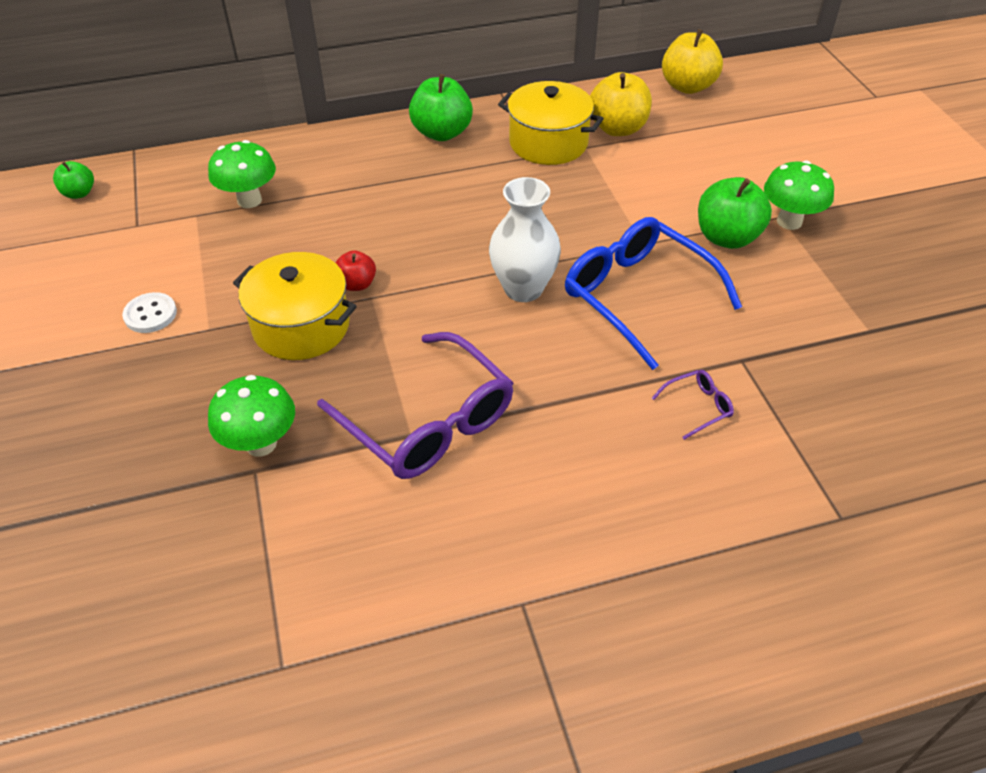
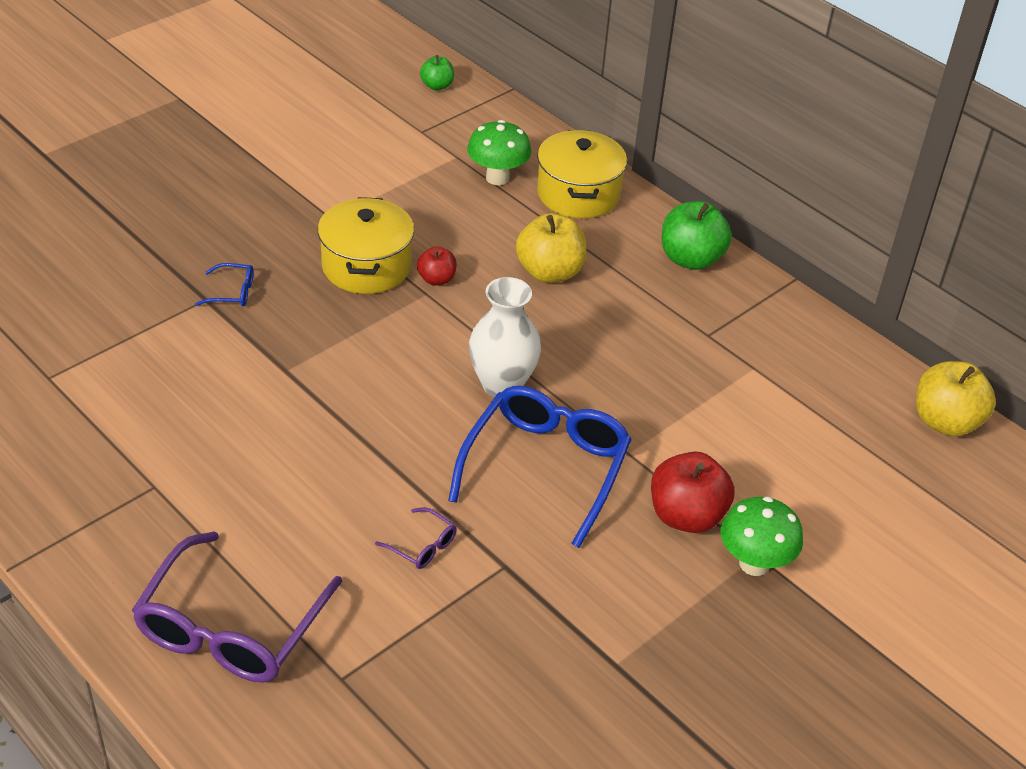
camera: 60 degrees right, 5 degrees down
(150, 314) = (328, 182): white button -> none
(261, 444) = (232, 292): green mushroom -> blue glasses
(427, 421) = (305, 375): purple glasses -> purple glasses (231, 627)
(548, 143) = (738, 338): yellow pot -> yellow pot (578, 194)
(617, 128) = (809, 384): yellow apple -> yellow apple (549, 272)
(727, 237) = (686, 516): green apple -> red apple

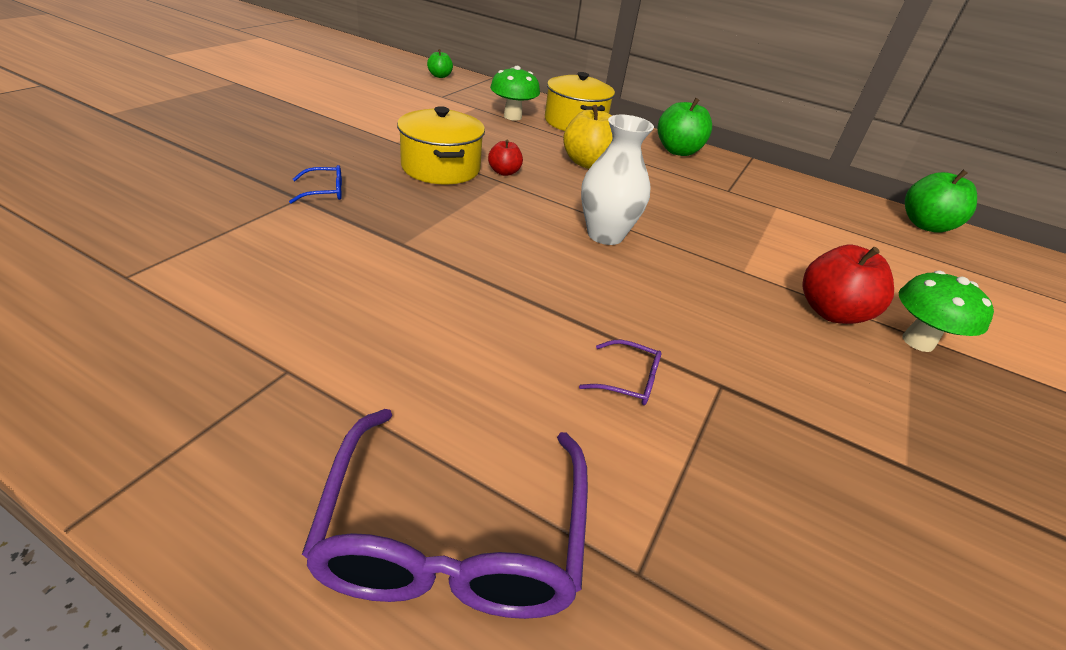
camera: 20 degrees left, 5 degrees down
(545, 468) = (688, 291): blue glasses -> none
(945, 422) = (925, 225): yellow apple -> green apple

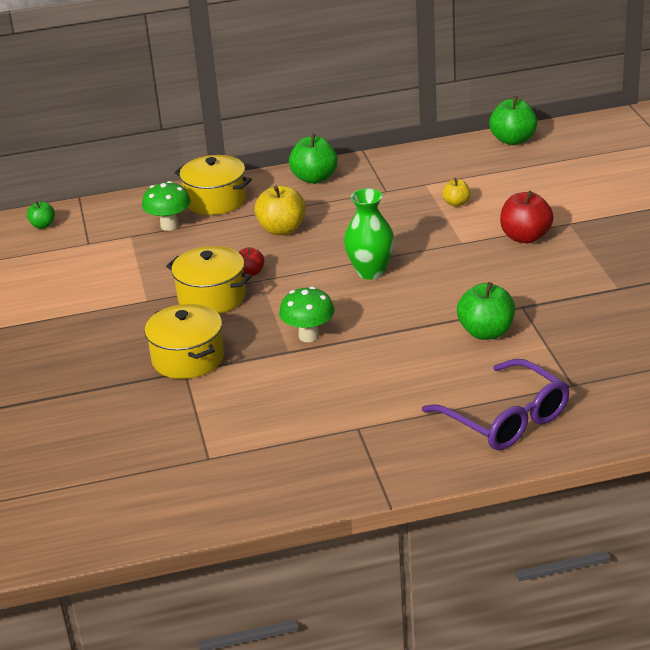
camera: 35 degrees left, 5 degrees down
(324, 191) = (188, 358): blue glasses -> yellow pot
(605, 235) = (370, 272): white vase -> green vase
(628, 380) = (486, 332): purple glasses -> green apple
(788, 237) = (456, 203): none -> yellow apple
(918, 341) = (575, 226): green mushroom -> green mushroom (309, 336)

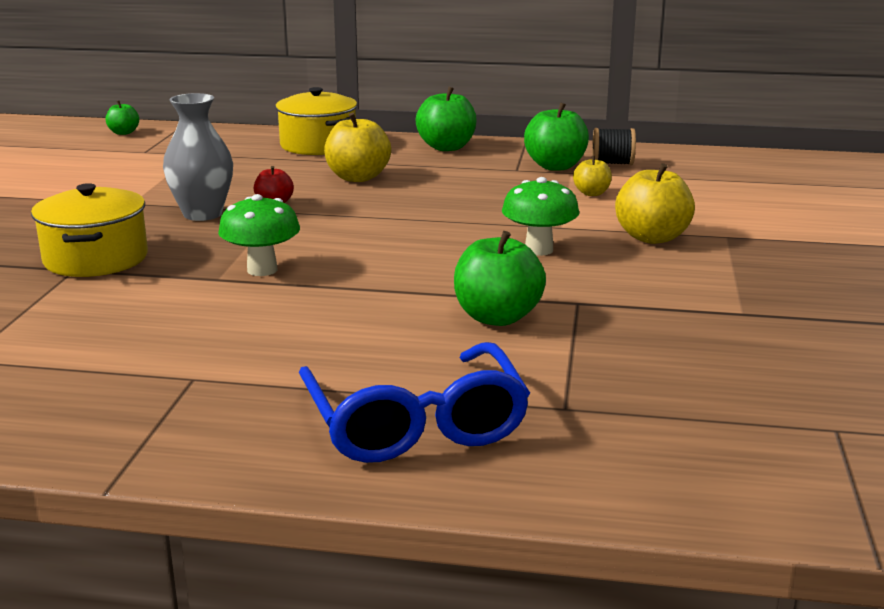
camera: 20 degrees right, 10 degrees down
(169, 226) = (243, 154): green mushroom -> green mushroom (538, 250)
(211, 297) = (202, 214): yellow pot -> grey vase
(370, 272) = (414, 229): green vase -> none
(446, 166) = (612, 163): none -> black spool
(505, 419) = (415, 424): purple glasses -> blue glasses
(513, 140) = (718, 157): green apple -> green apple (555, 166)
(525, 237) = (652, 237): red apple -> yellow apple

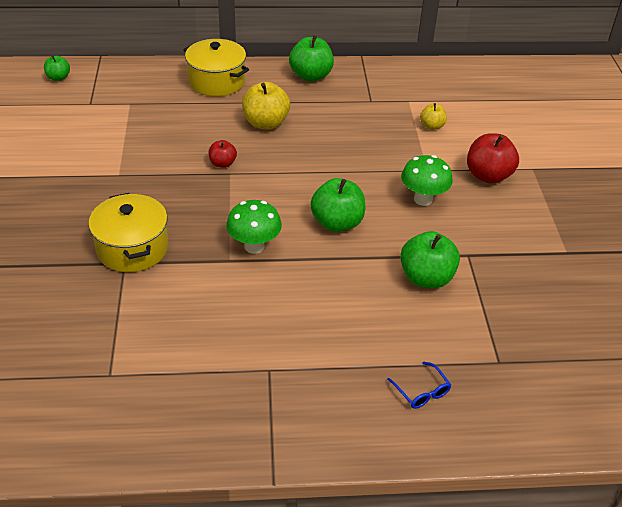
camera: 15 degrees left, 20 degrees up
(202, 214) = (178, 183): grey vase -> none
(415, 424) = (421, 391): blue glasses -> blue glasses, size x0.41
(555, 166) = (395, 94): green apple -> green apple (337, 223)
(612, 163) = (432, 86): black spool -> none
(652, 237) = (488, 176): yellow apple -> red apple

